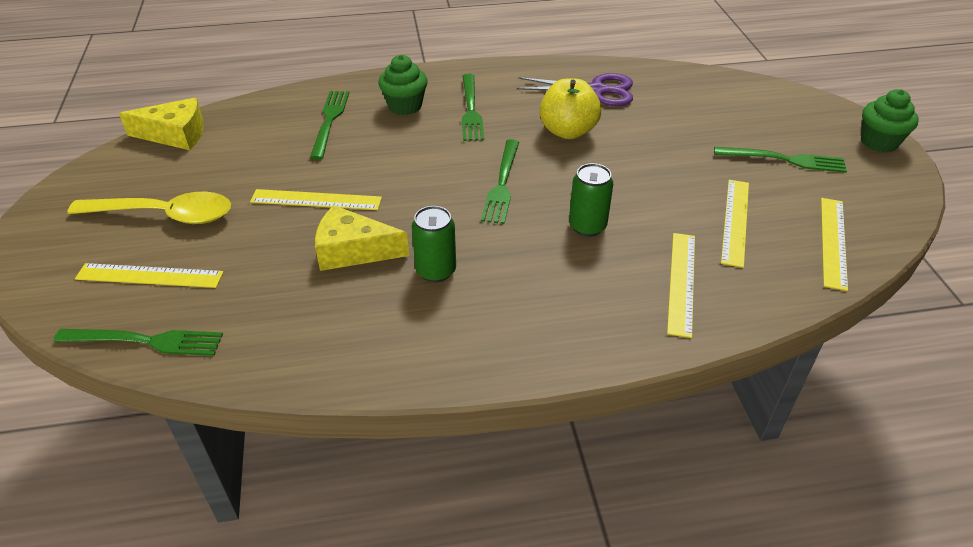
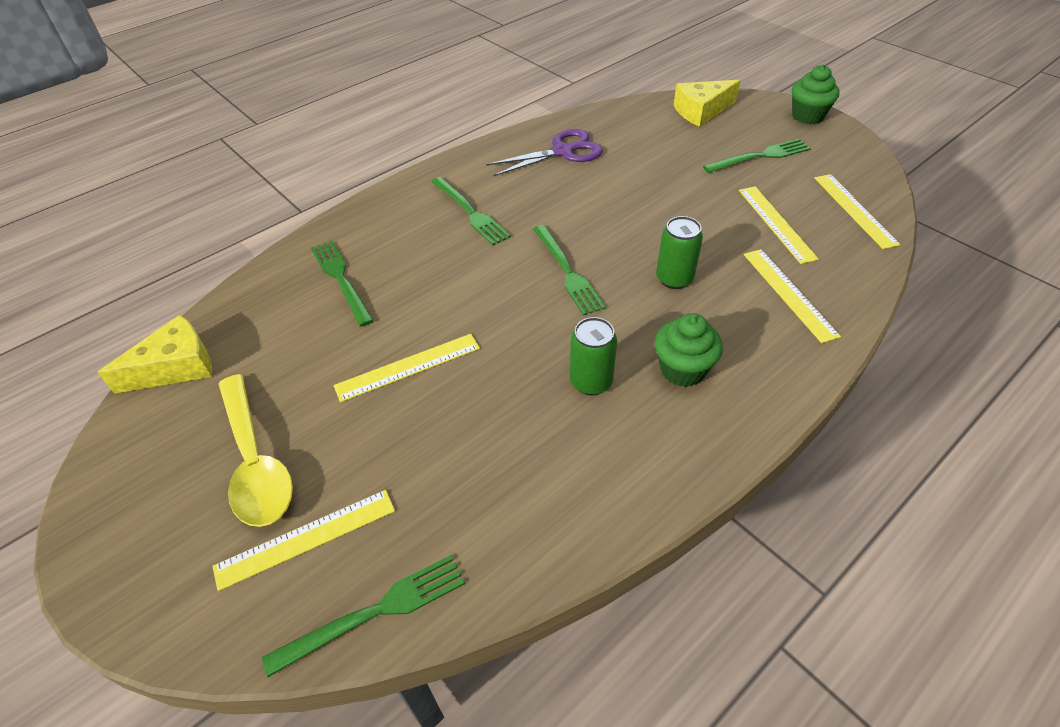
camera: 30 degrees left, 5 degrees up
(165, 215) = (256, 462): yellow spoon -> yellow spoon turned 90 degrees clockwise
(353, 250) = (496, 401): yellow cheese -> yellow cheese (701, 111)
(405, 106) = (403, 233): green cupcake -> green cupcake (682, 369)
(568, 131) = (575, 198): yellow apple -> none

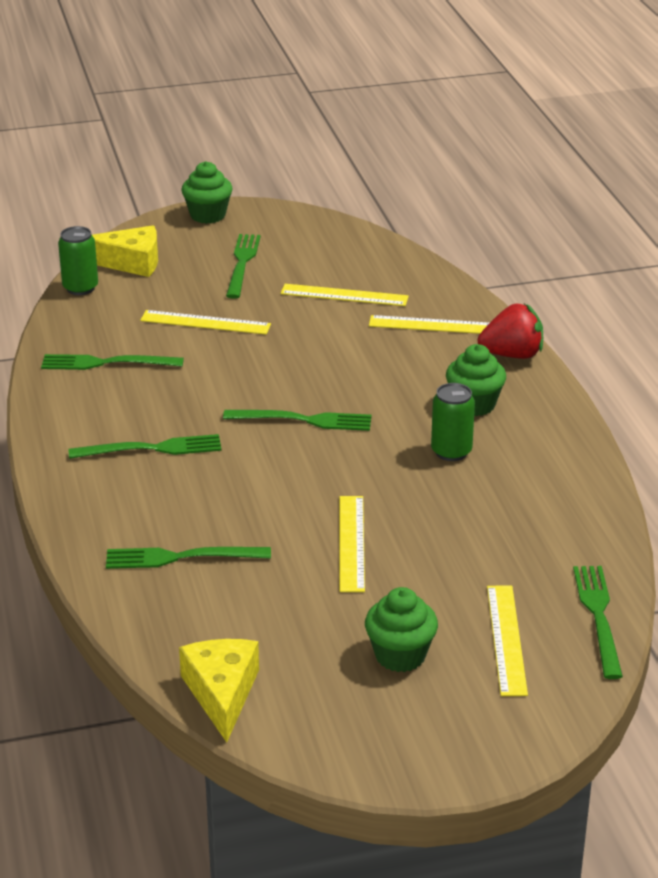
camera: 65 degrees left, 15 degrees down
(256, 462) = (400, 655): yellow spoon -> green cupcake
(562, 152) = (106, 363): purple scissors -> green fork
(674, 279) = (366, 370): green can -> green can (80, 288)
(701, 111) = (130, 262): yellow cheese -> yellow cheese turned 90 degrees counterclockwise
(796, 366) = (512, 355): none -> red strawberry
(854, 210) = (364, 254): yellow ruler -> yellow ruler (205, 322)

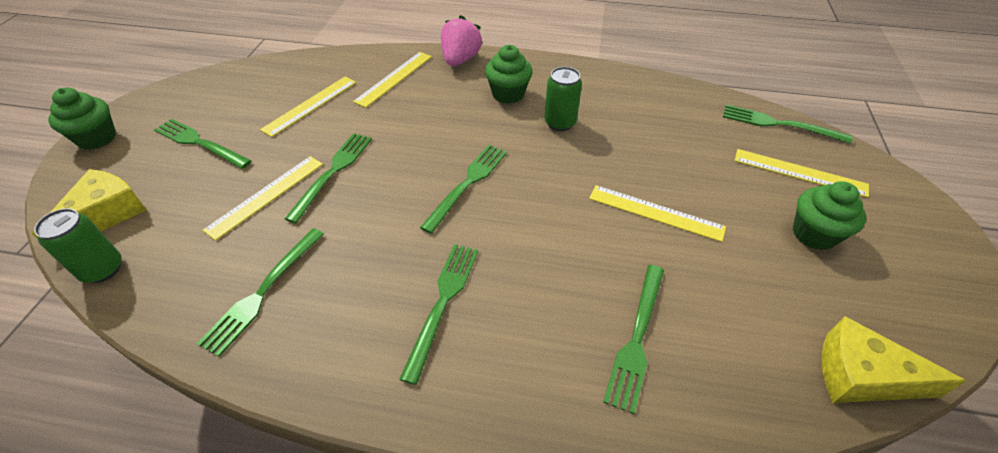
camera: 65 degrees left, 15 degrees up
(260, 343) = (333, 172): none -> green fork
(512, 355) = (460, 60): red strawberry -> pink strawberry

